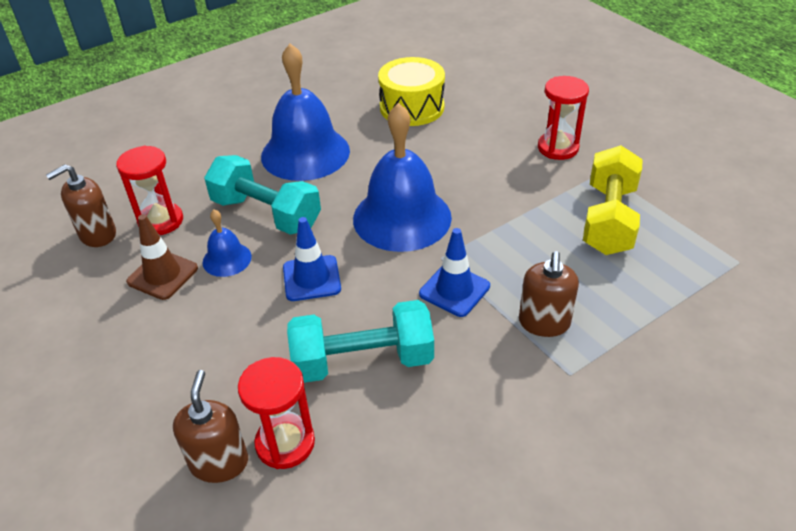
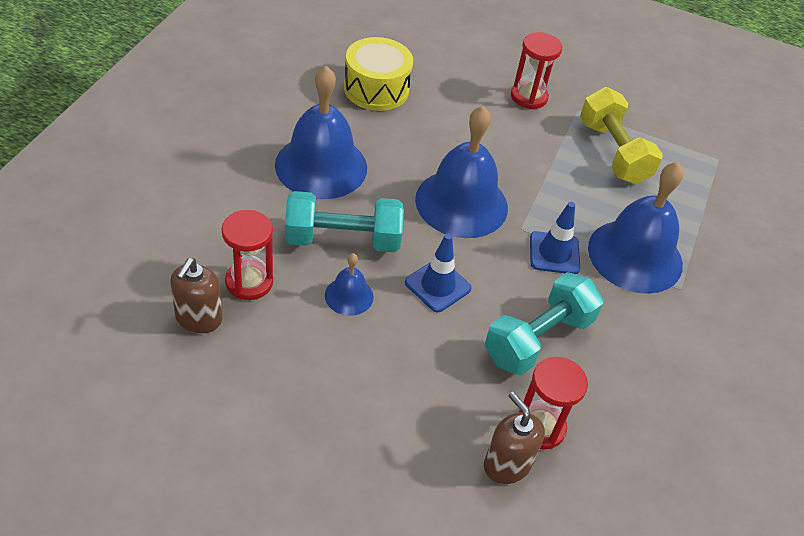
camera: 40 degrees left, 5 degrees up
(162, 275) = (305, 333): brown traffic cone -> none
(544, 323) = (635, 255): brown soap dispenser -> blue bell

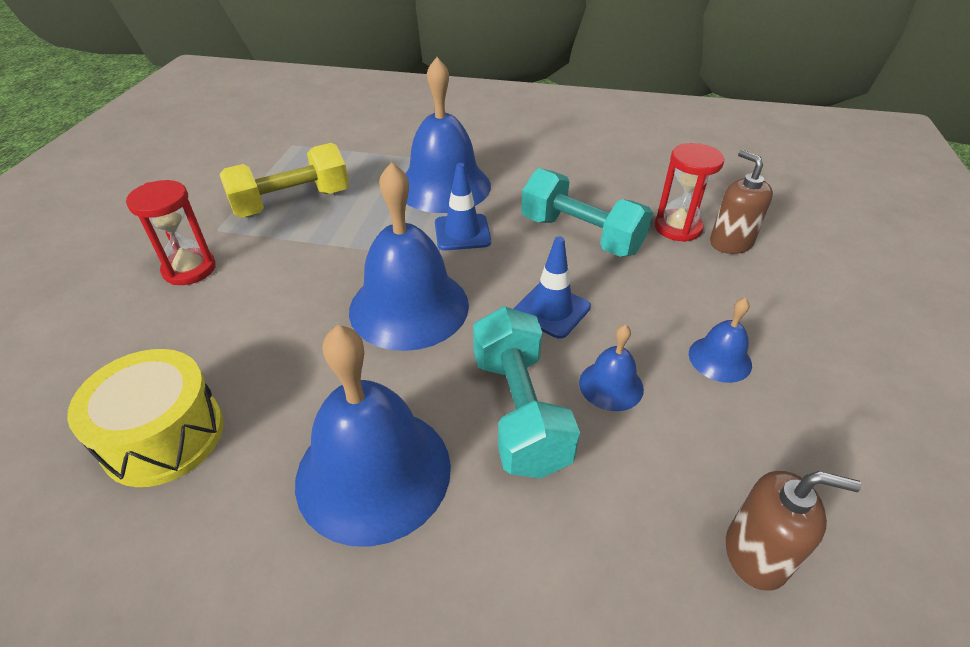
camera: 95 degrees left, 5 degrees down
(249, 282) = (652, 505): red hourglass -> none
(353, 376) = (720, 359): none -> blue bell
(507, 465) = (730, 243): brown soap dispenser -> brown soap dispenser turned 105 degrees clockwise

